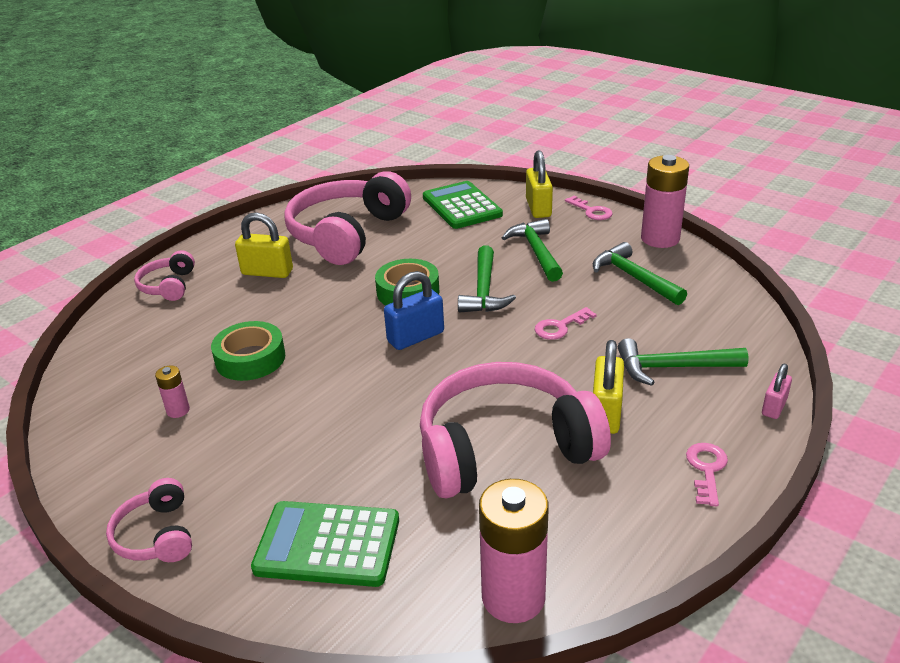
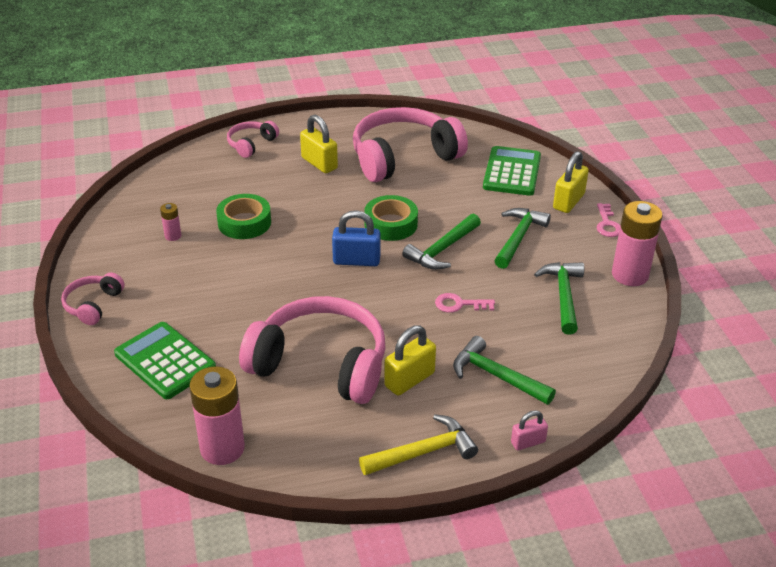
camera: 35 degrees right, 5 degrees up
(706, 470) = (423, 452): pink key -> yellow hammer

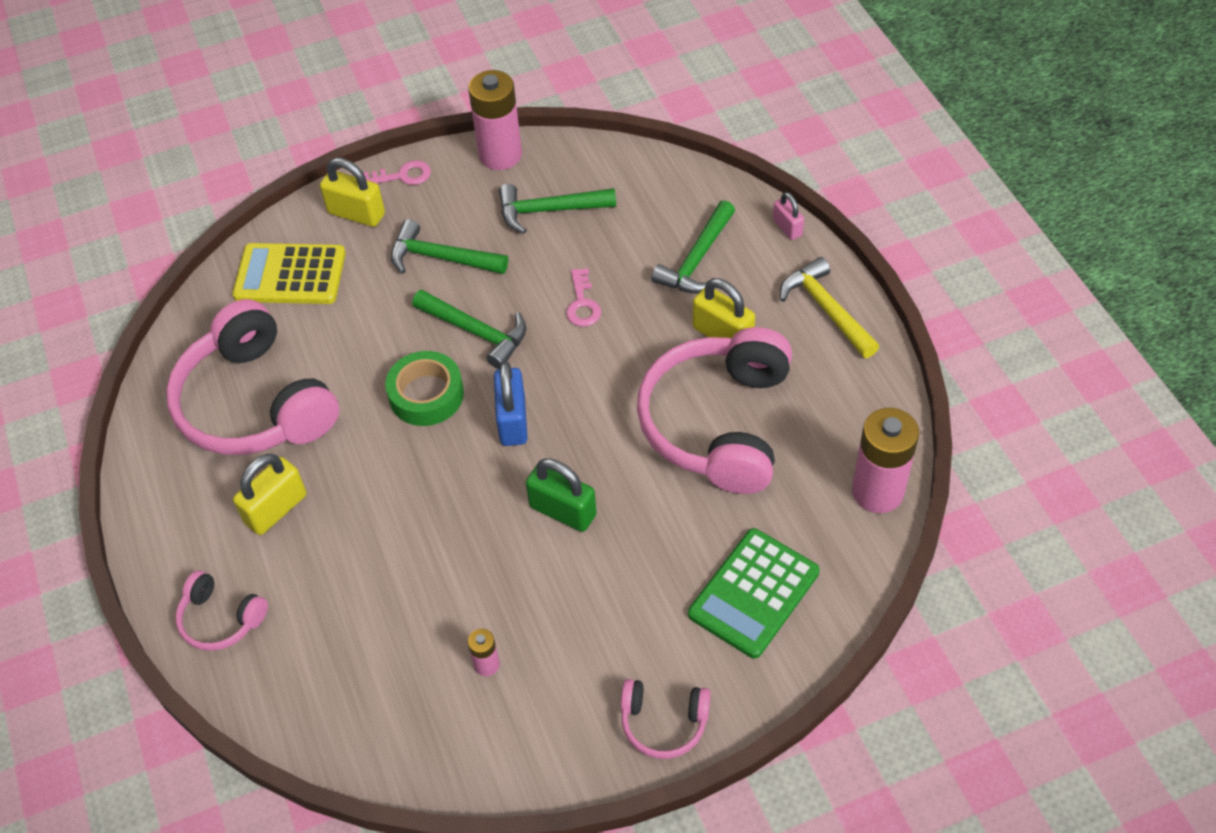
camera: 95 degrees left, 15 degrees up
(244, 222) = (442, 575): green tape -> none
(272, 277) = (563, 511): none -> green padlock
(512, 172) = (290, 275): green calculator -> yellow calculator

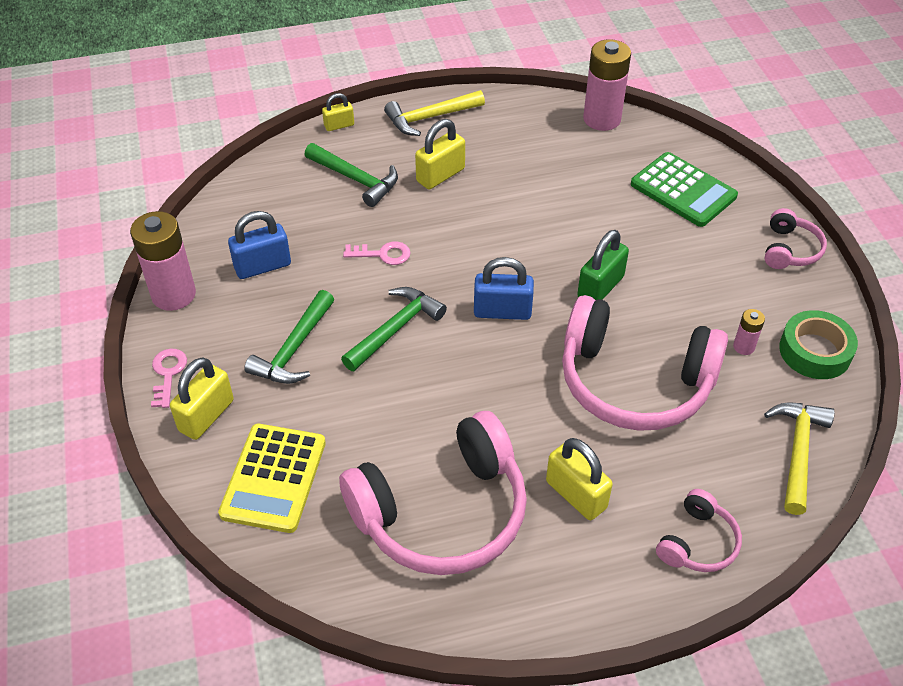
camera: 85 degrees left, 5 degrees down
(336, 718) = (797, 451): none -> yellow hammer
(426, 395) = (461, 370): green tape -> green tape (815, 351)
(549, 211) = (262, 266): green hammer -> blue padlock
(718, 423) = (528, 189): pink headphones -> pink headphones (634, 382)
(787, 227) = (339, 125): pink padlock -> yellow padlock

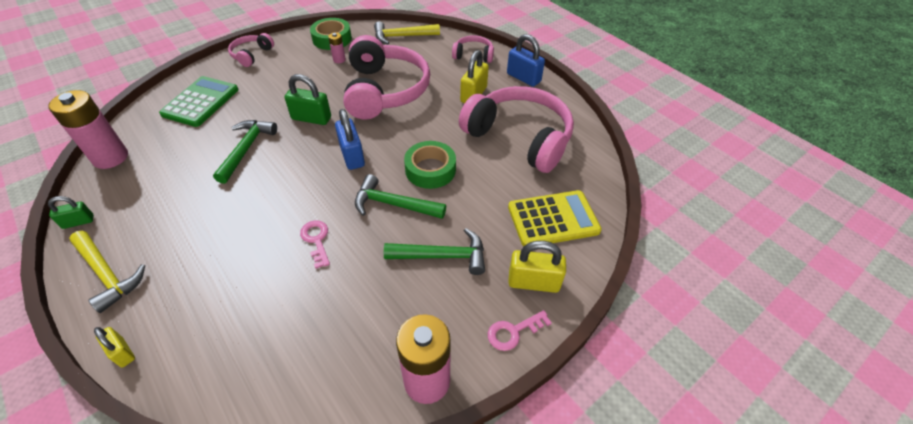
camera: 115 degrees left, 0 degrees up
(262, 266) = (361, 322): blue padlock -> blue padlock (523, 78)
(356, 179) = (217, 298): green hammer -> green hammer (246, 149)
(433, 382) = (430, 170): none -> green tape
(440, 175) = (202, 236): yellow padlock -> none
(510, 100) = (78, 222): none -> green padlock
(790, 250) = (251, 55): pink headphones -> pink headphones turned 60 degrees counterclockwise

